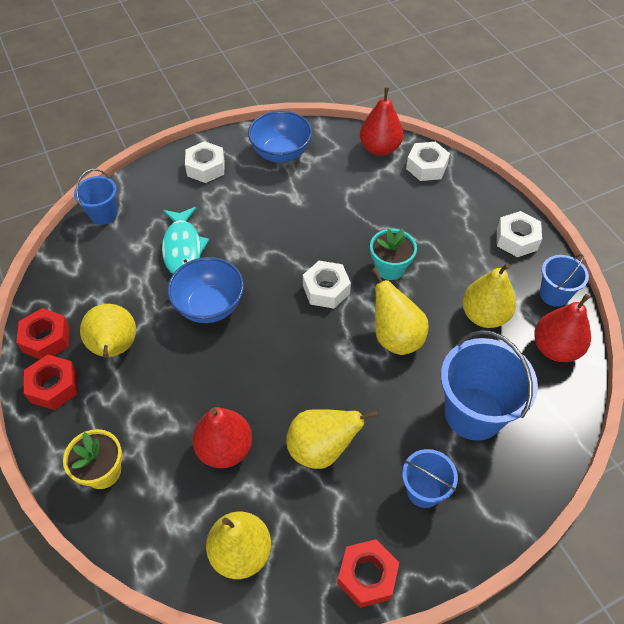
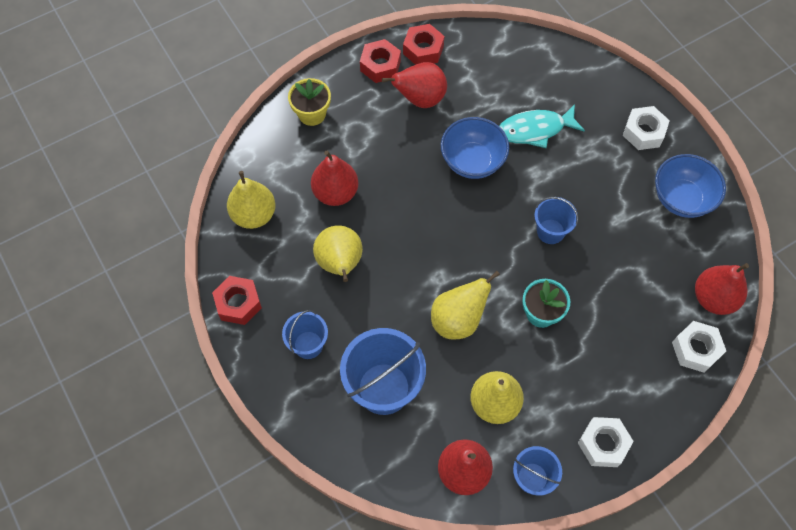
camera: 85 degrees right, 10 degrees up
(103, 214) = (564, 59): blue bucket -> blue bucket (550, 231)
(115, 348) = (420, 99): yellow pear -> red pear
(326, 289) = (505, 256): white nut -> none

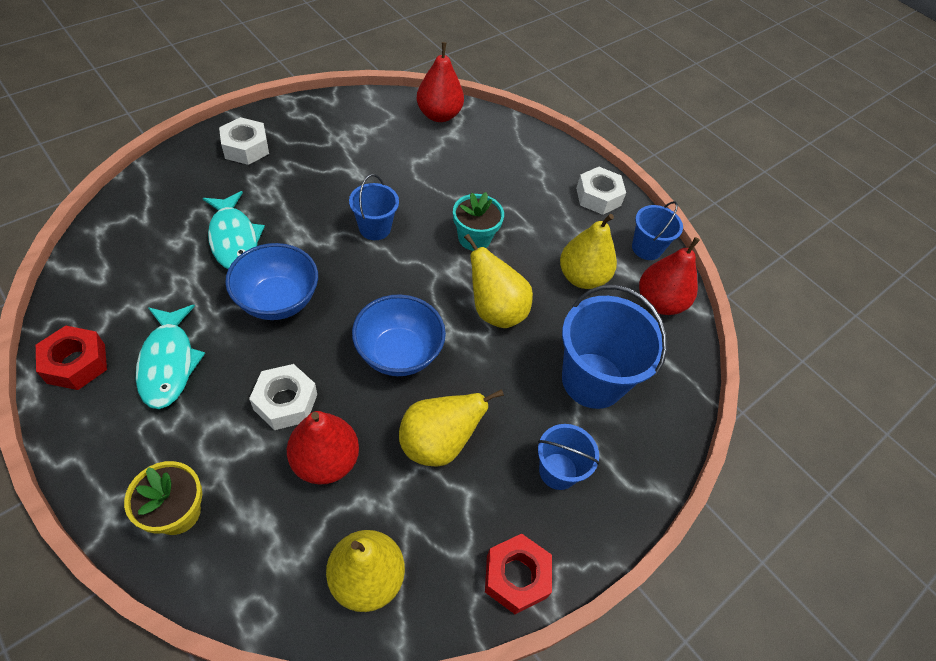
camera: 105 degrees left, 10 degrees down
(380, 65) = (95, 419): red nut -> none
(420, 99) = (168, 363): red pear -> turquoise fish
(681, 199) = (331, 127): blue bowl -> blue bowl (398, 353)
(696, 349) = (492, 130): white nut -> white nut (285, 402)

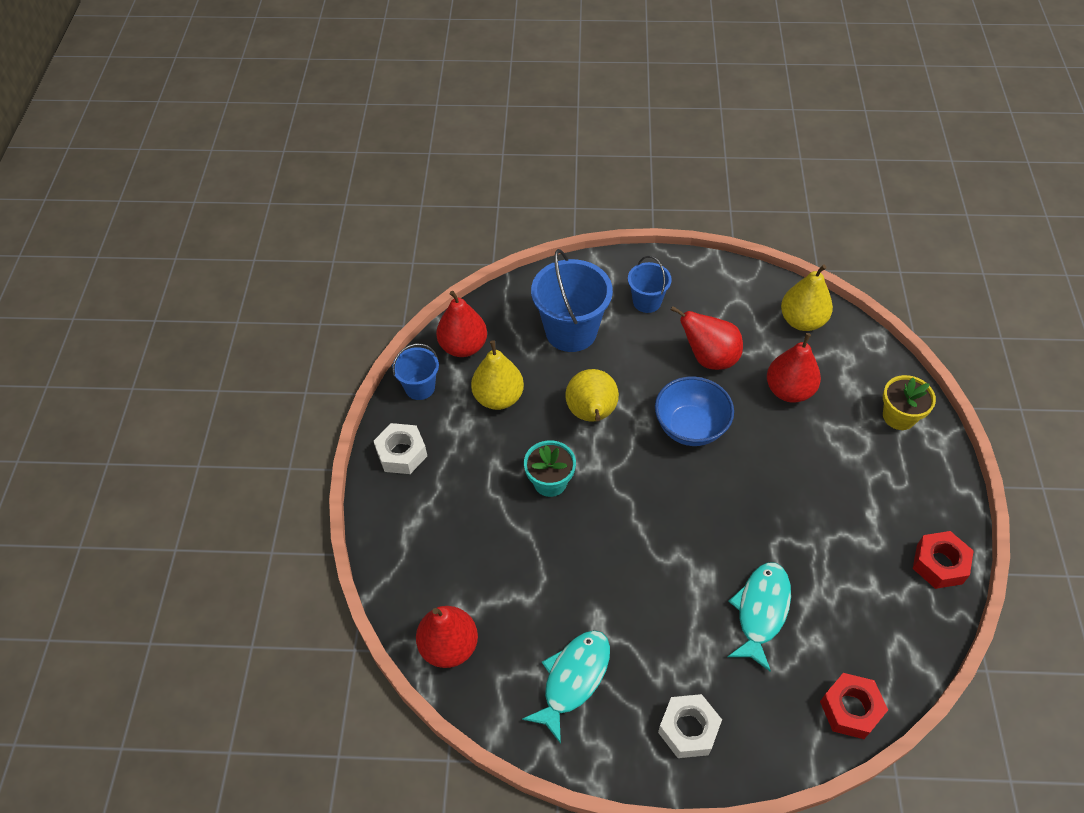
camera: 130 degrees left, 0 degrees up
(168, 363) = (867, 522): turquoise fish -> turquoise fish (573, 679)
(278, 301) = (756, 524): blue bowl -> none
(285, 402) = (794, 442): white nut -> none
(375, 228) = (627, 545): blue bucket -> none
(437, 443) = (709, 358): yellow pear -> red pear
(516, 576) = (718, 275): red nut -> red nut (850, 709)

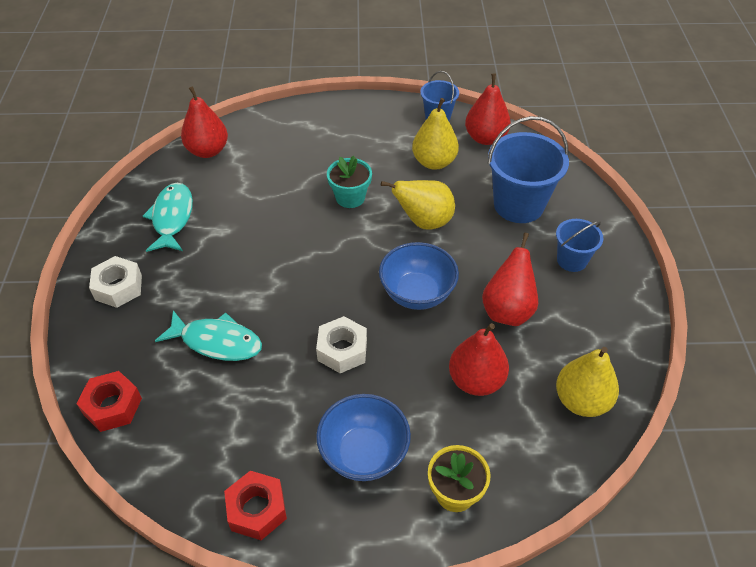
camera: 85 degrees right, 5 degrees down
(401, 453) = (372, 113): white nut -> white nut (342, 350)
(573, 679) = (172, 218): turquoise fish -> turquoise fish turned 120 degrees counterclockwise
(872, 480) = (364, 453): none -> blue bowl

